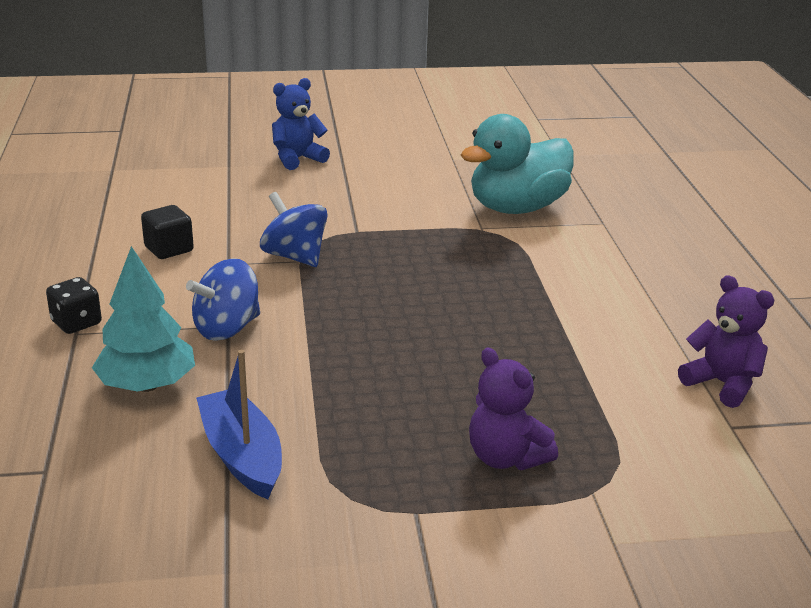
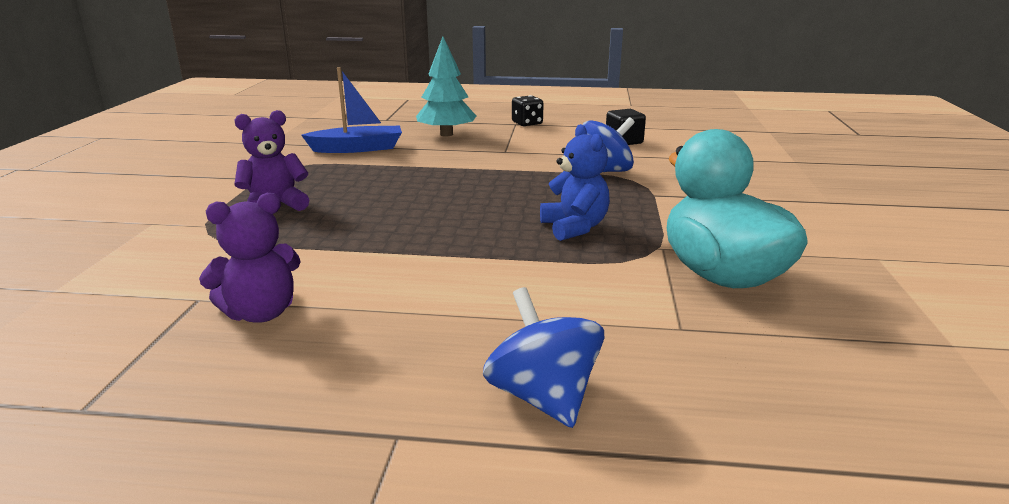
camera: 105 degrees right, 5 degrees down
(227, 328) = (500, 151): blue spinning top -> blue spinning top (543, 397)
(297, 159) = (827, 184): blue teddy bear -> blue teddy bear (574, 227)

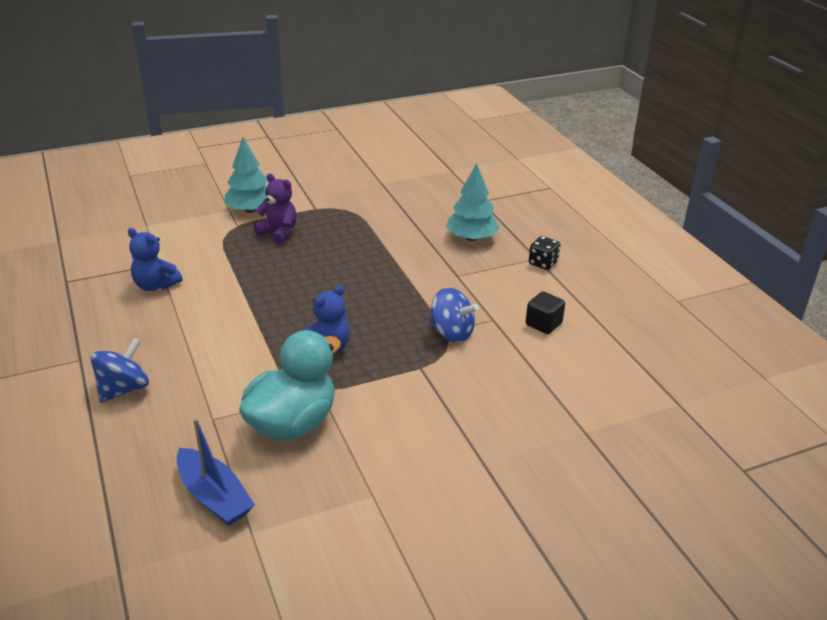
camera: 60 degrees right, 10 degrees up
(182, 211) = (250, 210): none -> turquoise tree
(261, 313) = (155, 285): purple teddy bear -> blue teddy bear
(358, 148) = (402, 217): blue boat -> blue boat (214, 496)

